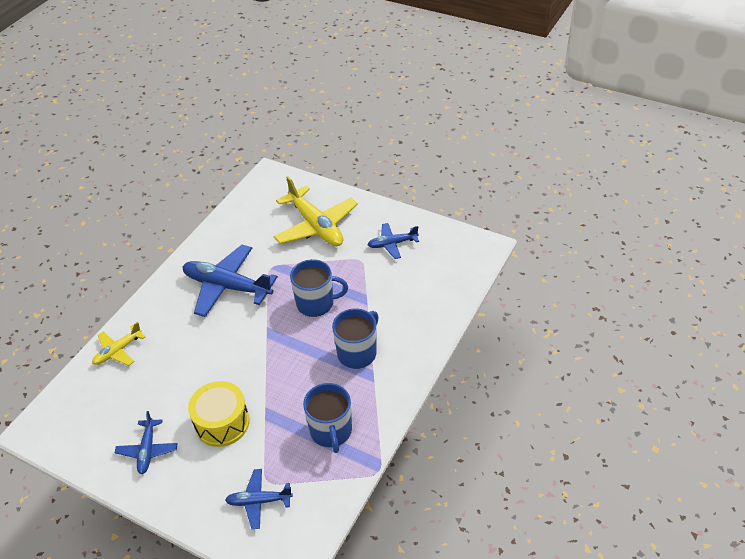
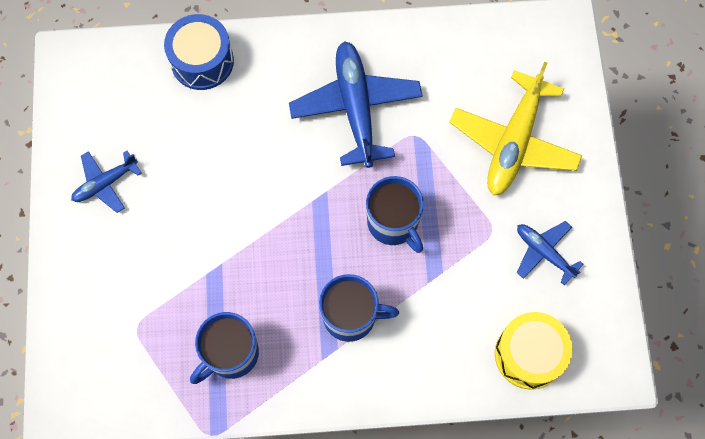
camera: 55 degrees right, 25 degrees up
(118, 351) = (202, 61): yellow plane -> blue drum
(222, 423) = (177, 233): yellow drum -> yellow drum (529, 354)
(259, 501) = (109, 334): blue plane -> none

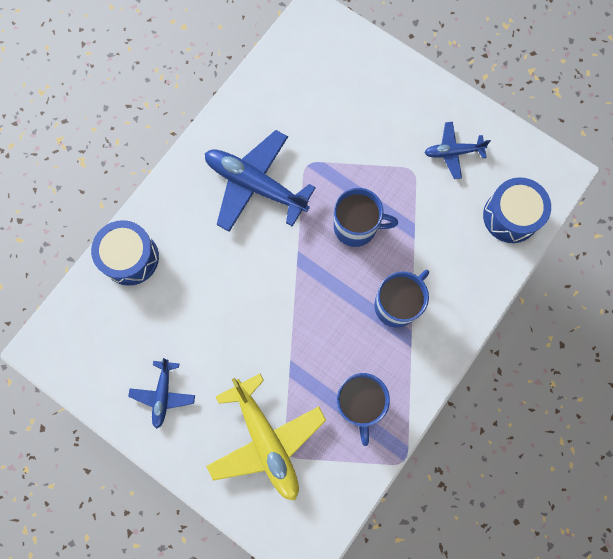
camera: 50 degrees left, 5 degrees up
(514, 142) = (365, 109): yellow plane -> yellow plane (266, 440)
(529, 354) = (510, 216): yellow drum -> blue drum

